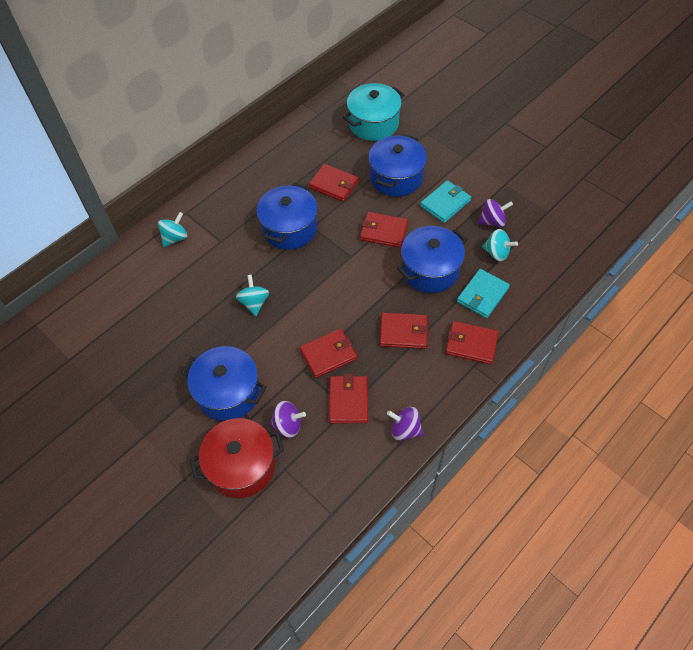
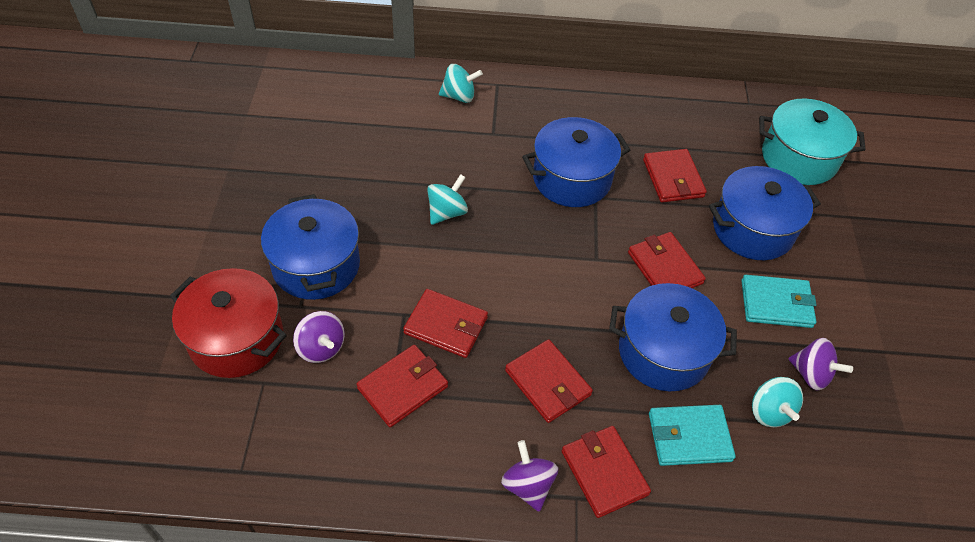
camera: 45 degrees right, 5 degrees down
(405, 429) = (414, 476): purple spinning top -> purple spinning top (528, 485)

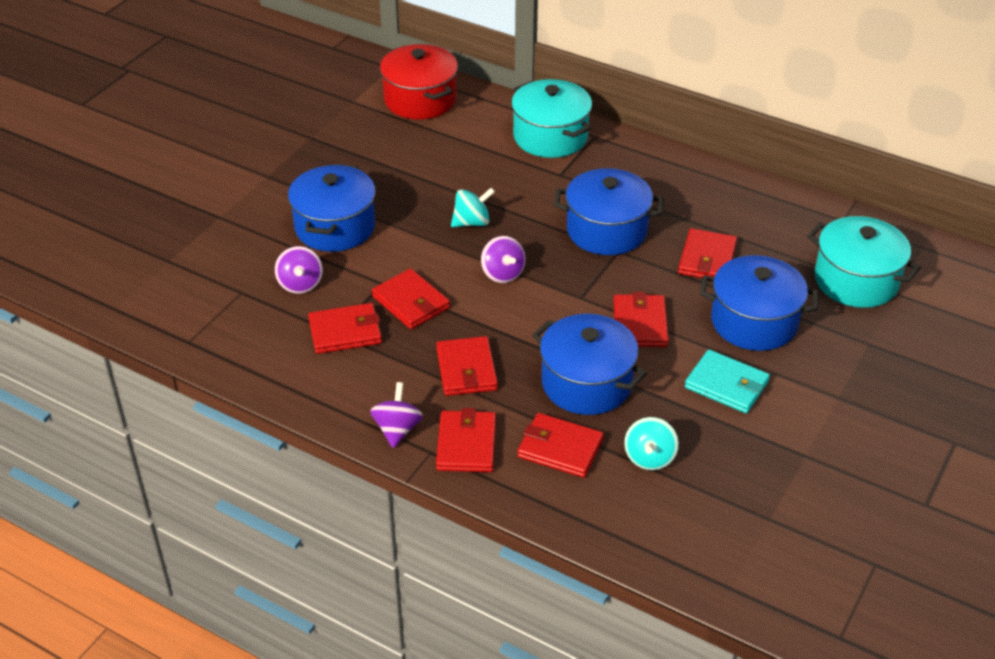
camera: 30 degrees right, 10 degrees down
(236, 338) = (240, 257): red pot -> red pot (420, 100)
(459, 96) = (550, 137): turquoise spinning top -> turquoise pot
(689, 437) = (560, 448): turquoise wallet -> red wallet
(811, 374) = (714, 446): purple spinning top -> purple spinning top (502, 274)

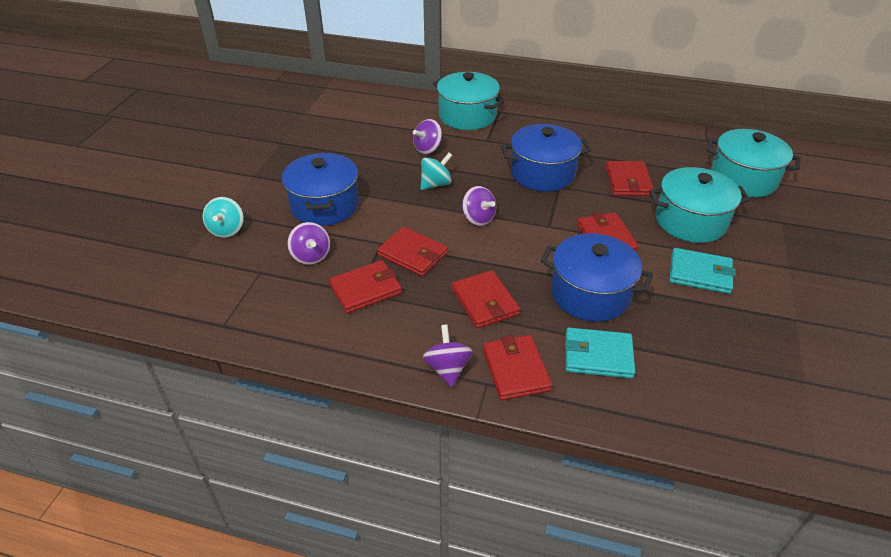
camera: 15 degrees left, 0 degrees up
(420, 100) = (357, 105): red pot -> none
(482, 174) = (428, 149): none -> purple spinning top
(560, 448) = (598, 355): red wallet -> turquoise wallet
(649, 458) = (676, 348): turquoise spinning top -> turquoise spinning top (227, 230)
(754, 322) = (690, 221): blue pot -> turquoise pot

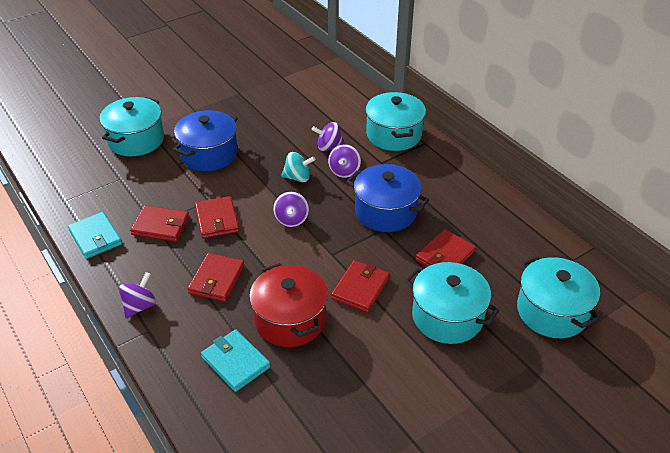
camera: 40 degrees right, 0 degrees up
(227, 230) = (136, 140): turquoise spinning top -> turquoise pot
(311, 256) = (159, 185): purple spinning top -> purple spinning top (344, 171)
(515, 369) = (175, 334): red wallet -> none
(590, 294) = (290, 319): blue pot -> red pot
(700, 273) = (392, 359): turquoise wallet -> turquoise wallet (95, 237)

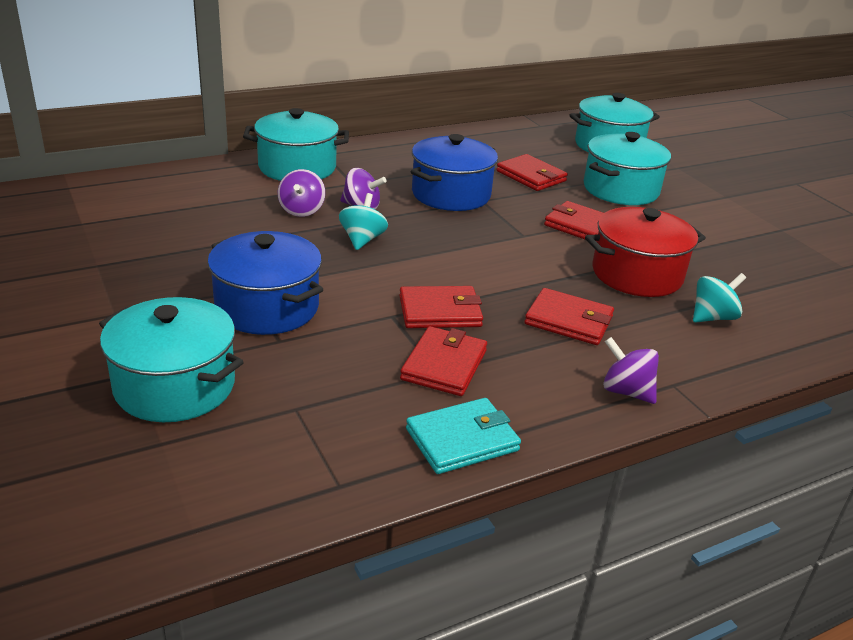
camera: 85 degrees left, 10 degrees down
(235, 362) = (712, 317): turquoise wallet -> turquoise spinning top
(291, 219) = (452, 254): purple spinning top -> none

